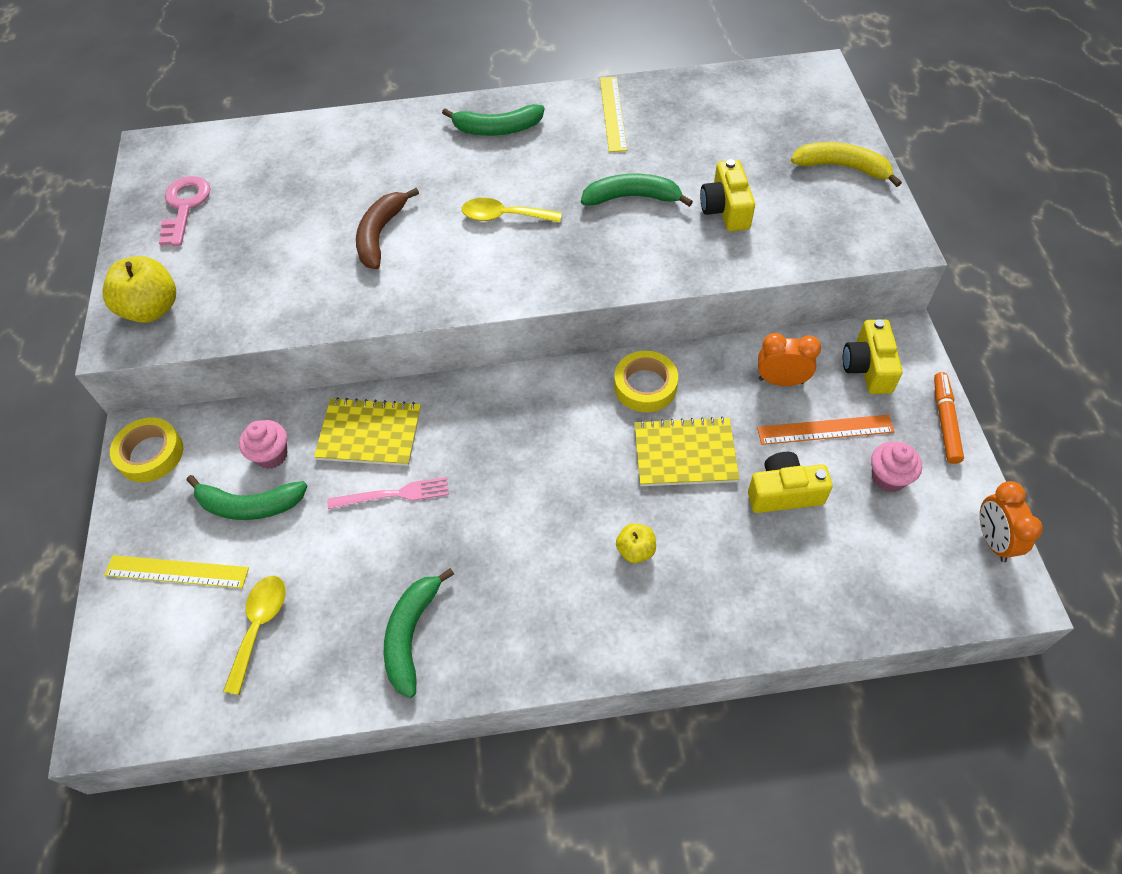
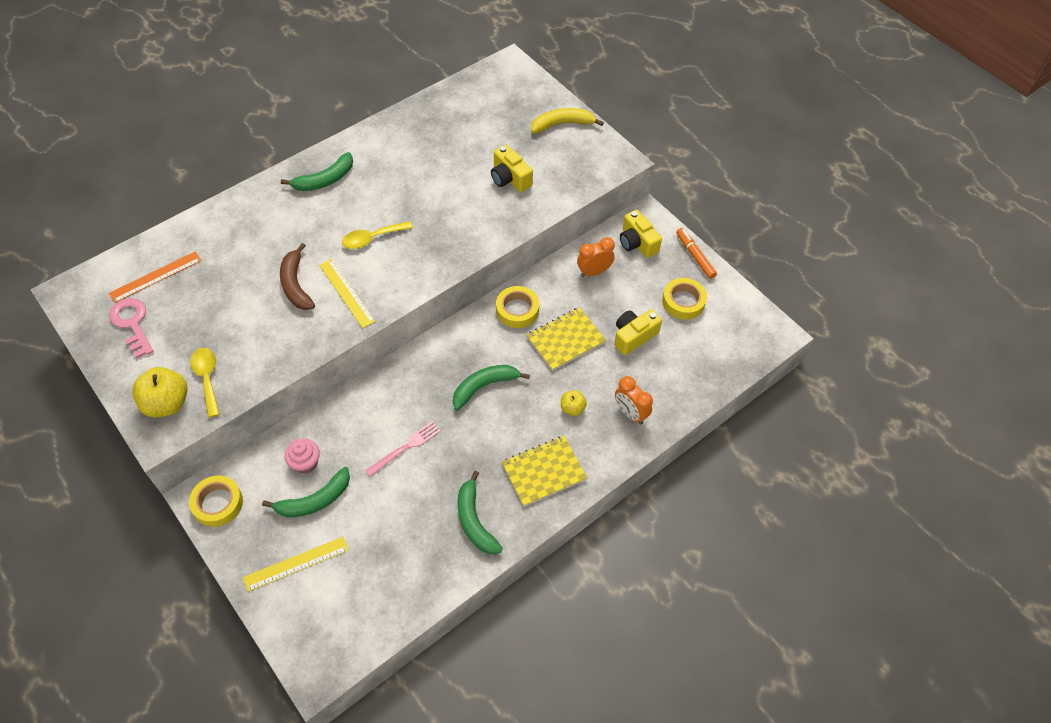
camera: 35 degrees left, 0 degrees up
(259, 626) = (376, 565): yellow spoon -> yellow spoon (207, 378)
(369, 434) = (363, 419): yellow notebook -> yellow notebook (544, 472)
(613, 113) = (397, 140): yellow ruler -> yellow ruler (346, 293)
(632, 197) = (447, 193): green banana -> green banana (484, 387)
(825, 430) = (635, 290): orange ruler -> orange ruler (155, 277)
(888, 477) = (683, 302): pink cupcake -> yellow tape
(992, 540) = (753, 311): orange clock -> orange clock (630, 413)

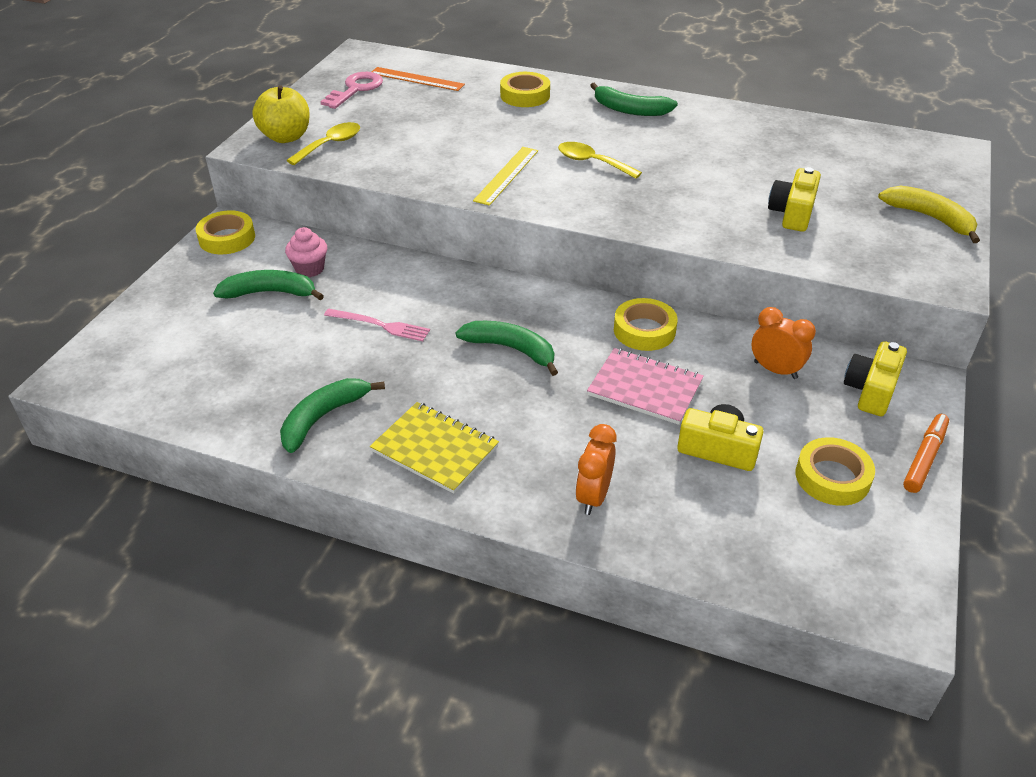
camera: 60 degrees right, 15 degrees down
(248, 225) = (525, 95): none -> yellow tape
(296, 285) = (484, 145): brown banana -> none
(296, 564) = (188, 312): yellow ruler -> none
(315, 500) = (270, 293): green banana -> green banana turned 150 degrees clockwise
(565, 340) = (645, 388): yellow notebook -> pink notebook
(572, 408) = (549, 436): yellow apple -> none

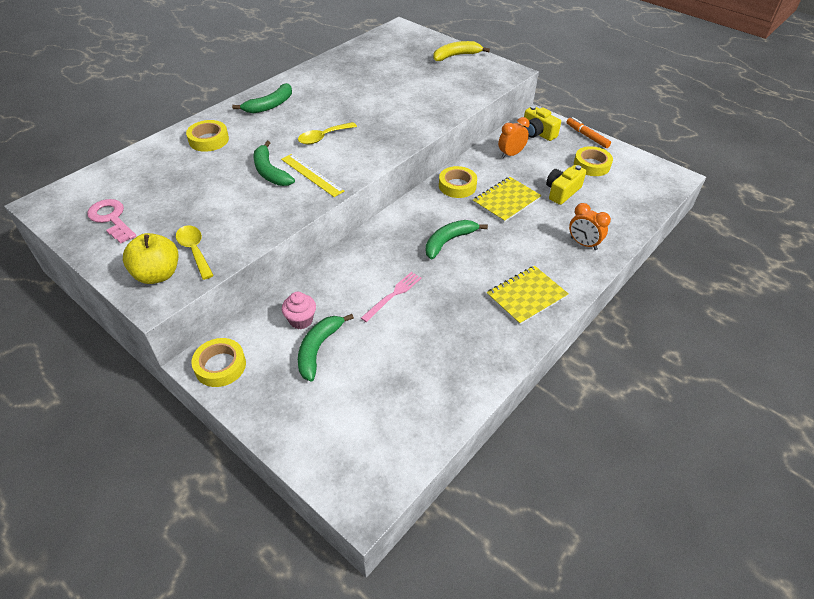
camera: 70 degrees left, 5 degrees up
(323, 418) = (478, 343): green banana -> green banana (270, 172)
(416, 79) = (128, 183): orange ruler -> none
(645, 388) = (506, 201): pink notebook -> yellow notebook
(792, 213) = (427, 90): yellow camera -> none

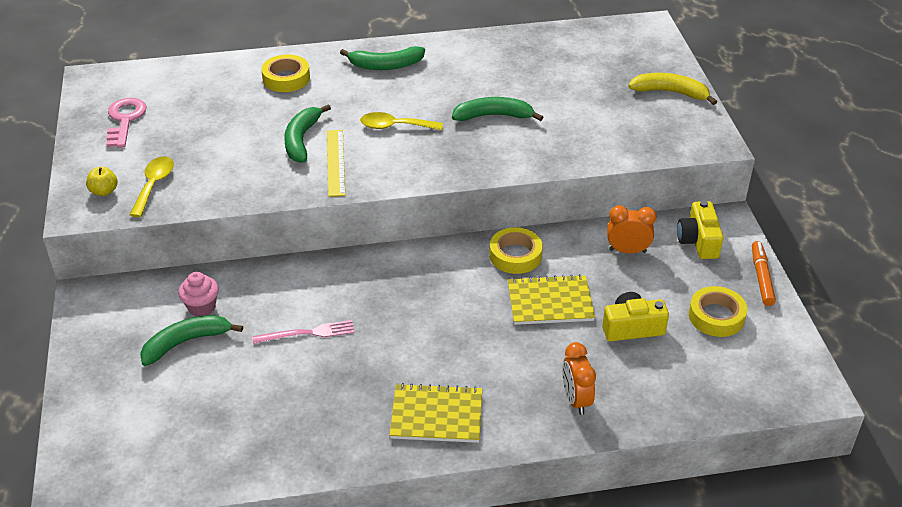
camera: 40 degrees right, 5 degrees down
(158, 274) = (104, 191): yellow apple -> yellow apple, size x0.55
(220, 366) = (97, 307): yellow tape -> none
(448, 241) = (429, 311): green banana -> green banana (493, 116)

